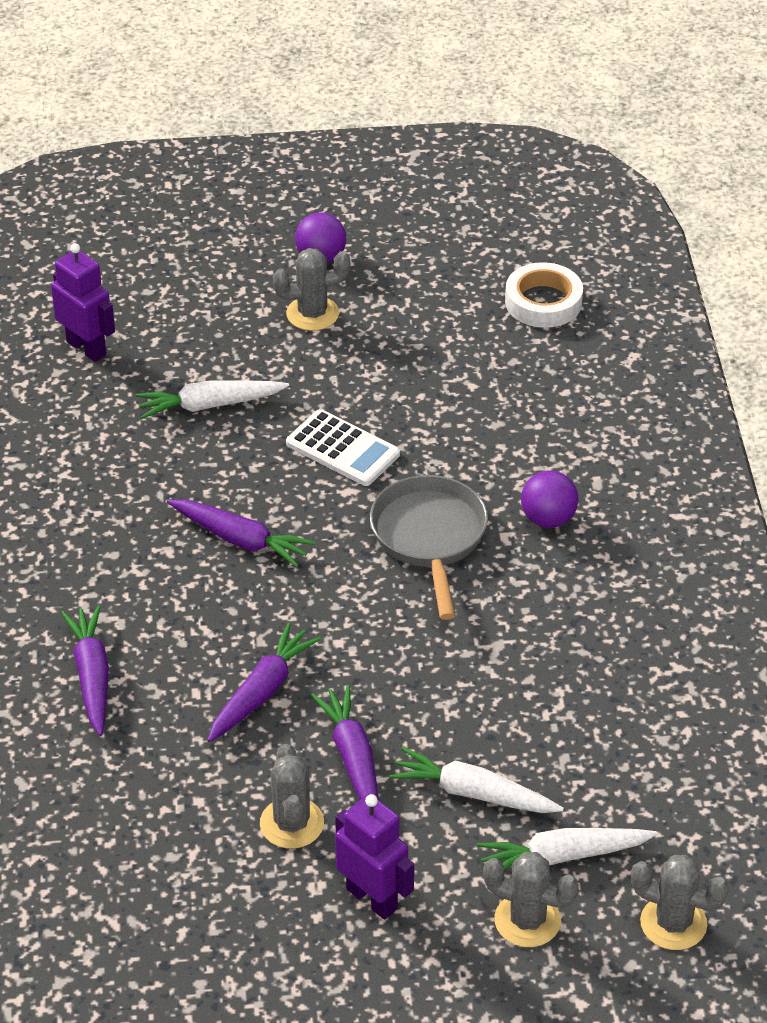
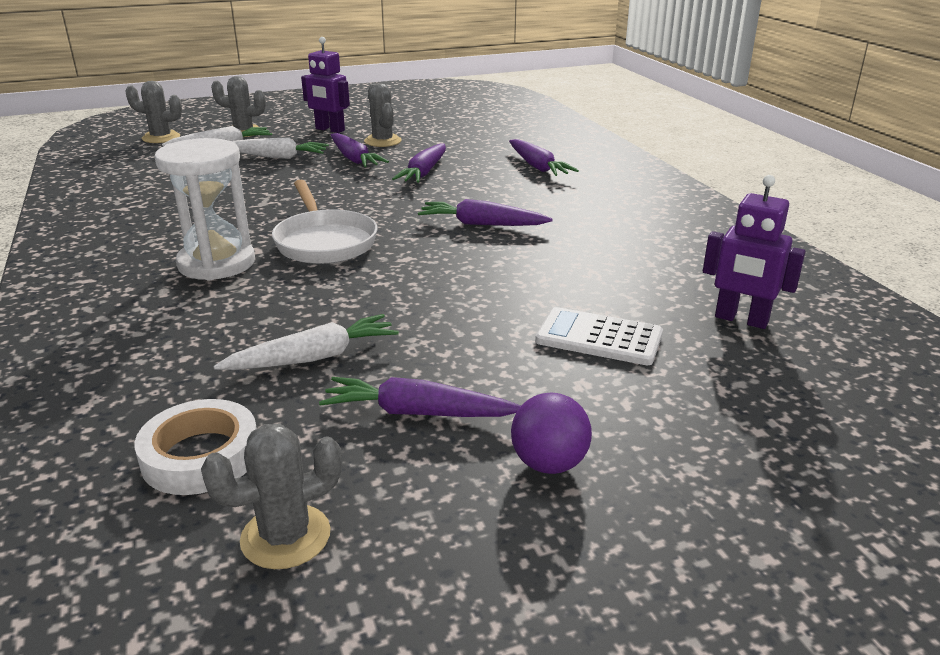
camera: 165 degrees right, 15 degrees down
(210, 405) = (572, 294): white carrot -> white carrot (313, 357)
(312, 314) = (518, 390): grey cactus -> grey cactus (286, 536)
(342, 449) = (423, 282): white calculator -> white calculator (599, 338)
(392, 308) = (418, 413): none -> purple carrot
(429, 538) = (324, 242): grey pan -> white pan
(548, 519) = (216, 263): purple ball -> white hourglass

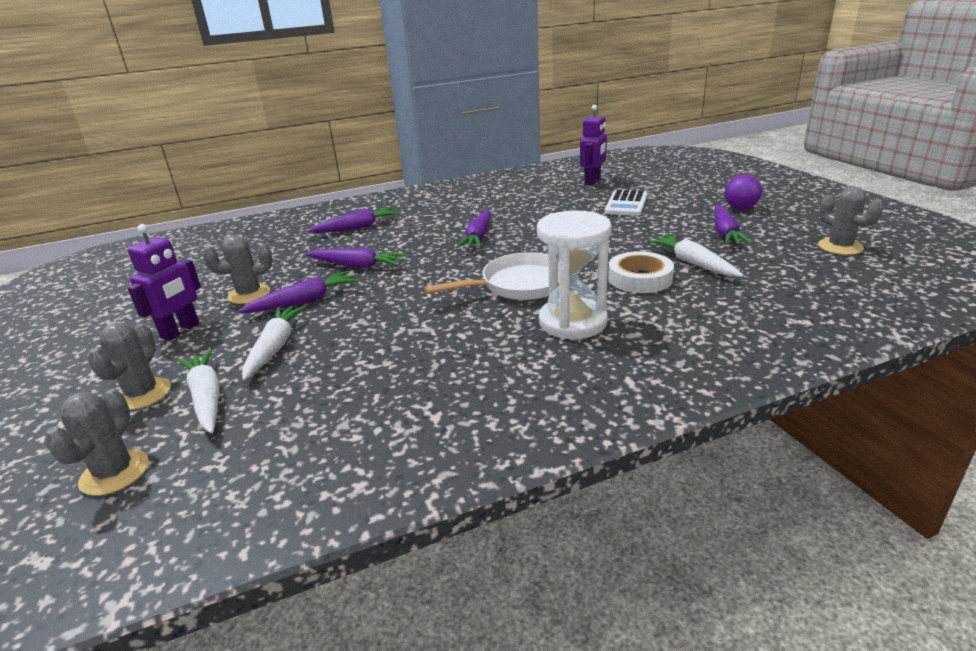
camera: 90 degrees left, 0 degrees up
(201, 455) = (810, 275): white tape -> white tape (640, 278)

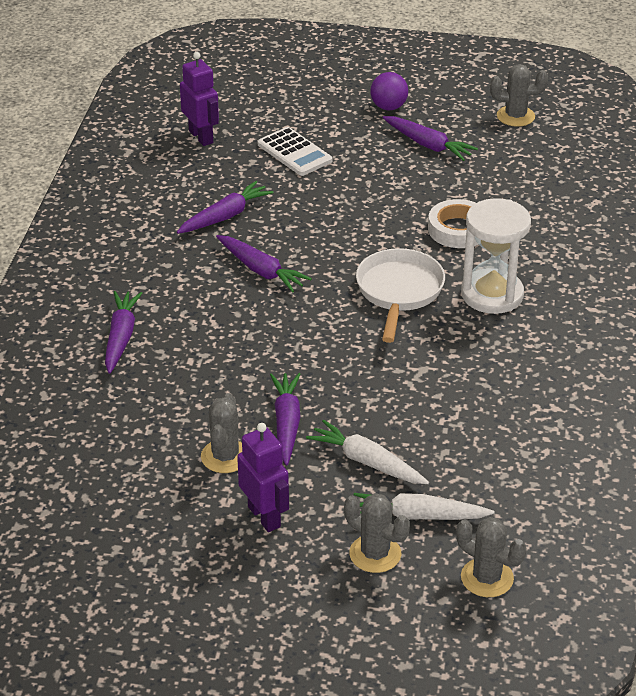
camera: 60 degrees left, 10 degrees up
(357, 266) = (237, 368): purple carrot -> purple carrot (225, 216)
(693, 263) = (462, 192): white carrot -> none

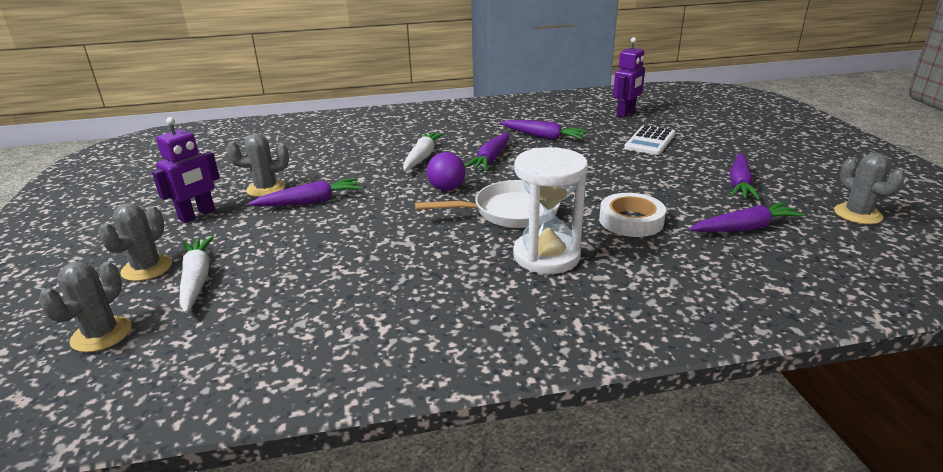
camera: 70 degrees right, 10 degrees down
(121, 337) = (383, 136): purple carrot -> purple carrot (745, 228)
(367, 462) = (269, 242): white carrot -> white carrot (422, 157)
(388, 107) = (767, 159): purple ball -> purple ball (446, 188)

